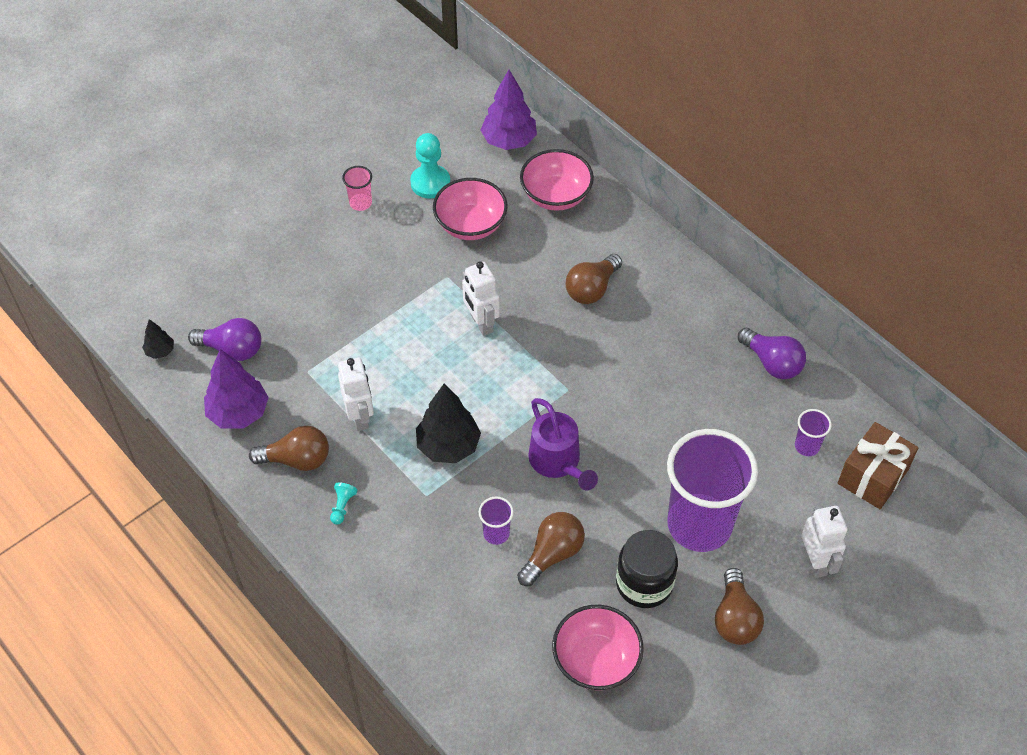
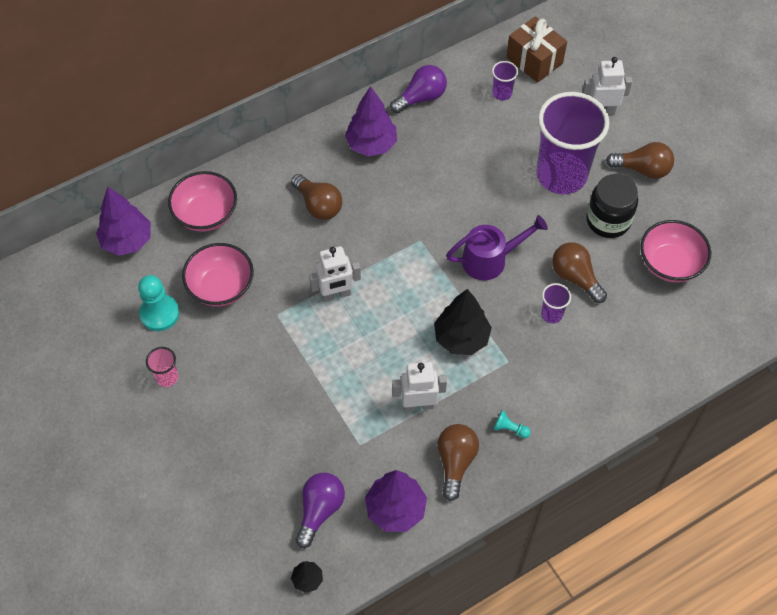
camera: 80 degrees left, 5 degrees up
(688, 324) = (371, 145): none -> purple tree

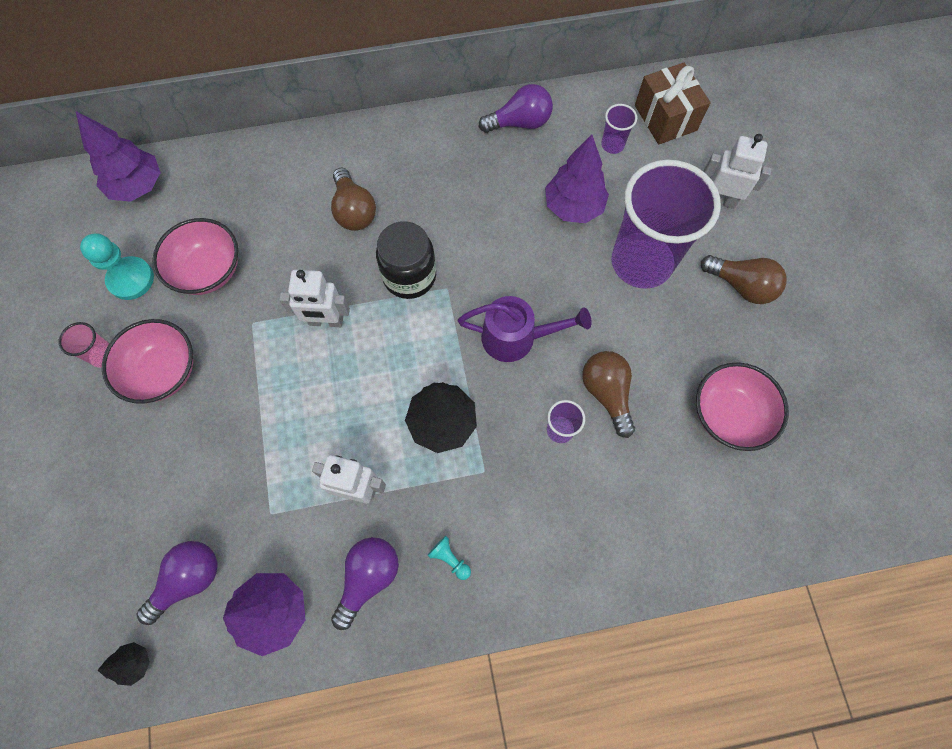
camera: 20 degrees right, 10 degrees up
(206, 214) = (231, 183): pink bowl -> pink bowl (163, 371)
(371, 145) = (442, 160): purple tree -> purple tree (573, 207)
(455, 462) = (368, 578): brown light bulb -> purple light bulb
(608, 220) = (674, 335): black jar -> black jar (409, 276)

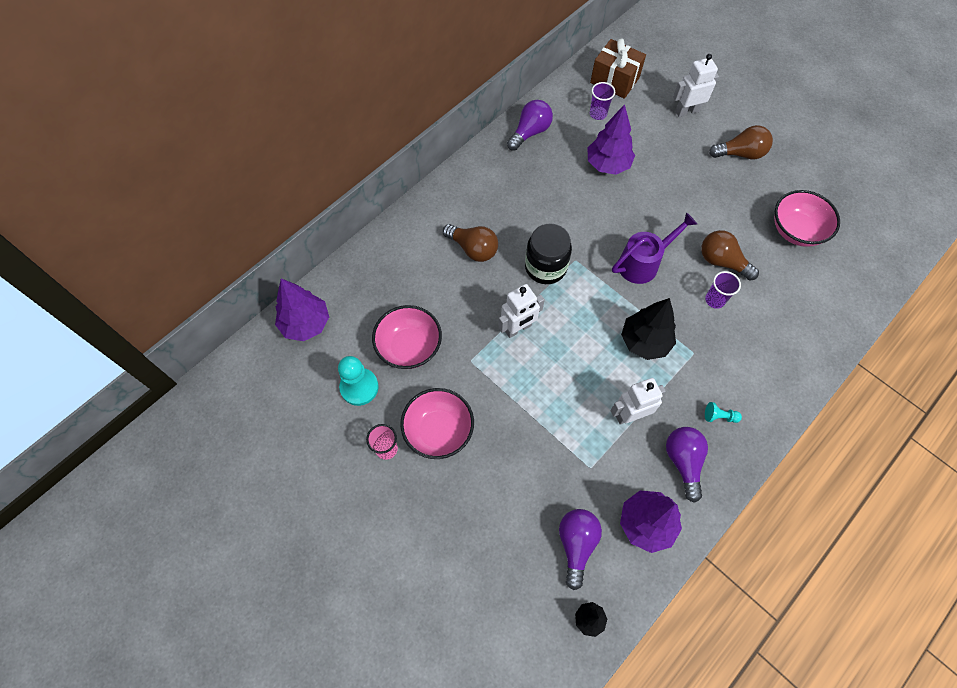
camera: 35 degrees left, 5 degrees down
(641, 262) = (675, 174): purple cup -> none

